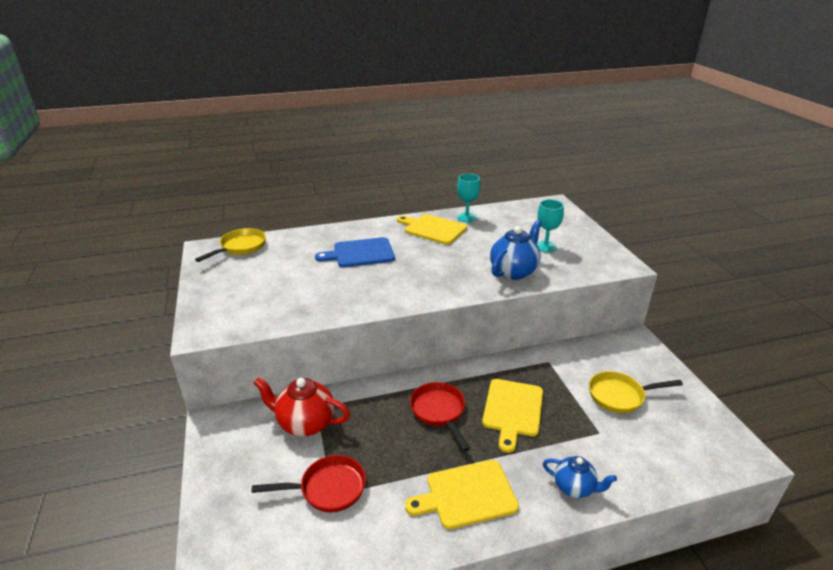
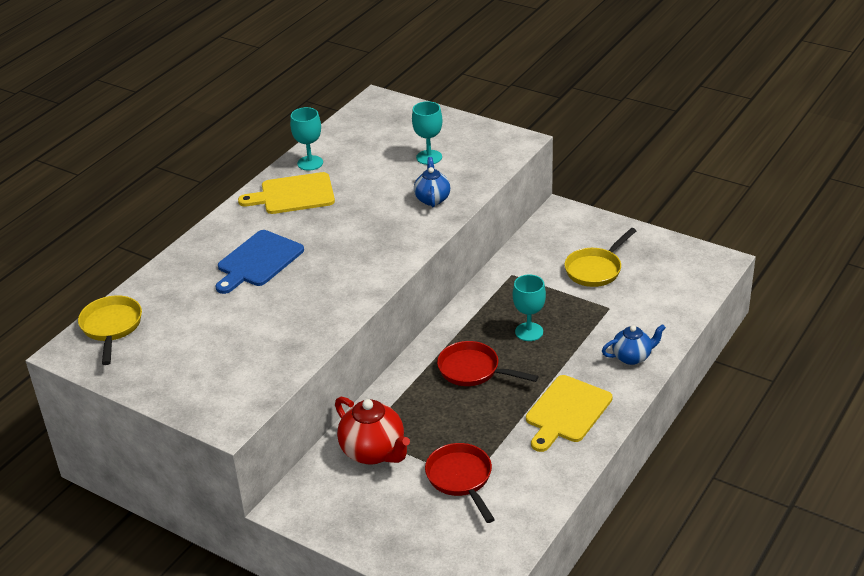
camera: 40 degrees left, 5 degrees up
(305, 423) = (373, 452): red teapot -> red teapot turned 105 degrees counterclockwise
(328, 488) = (461, 479): red pan -> red pan turned 60 degrees counterclockwise
(512, 410) = (529, 332): yellow cutting board -> turquoise goblet
(514, 271) = (432, 199): blue teapot -> blue teapot, size x0.63

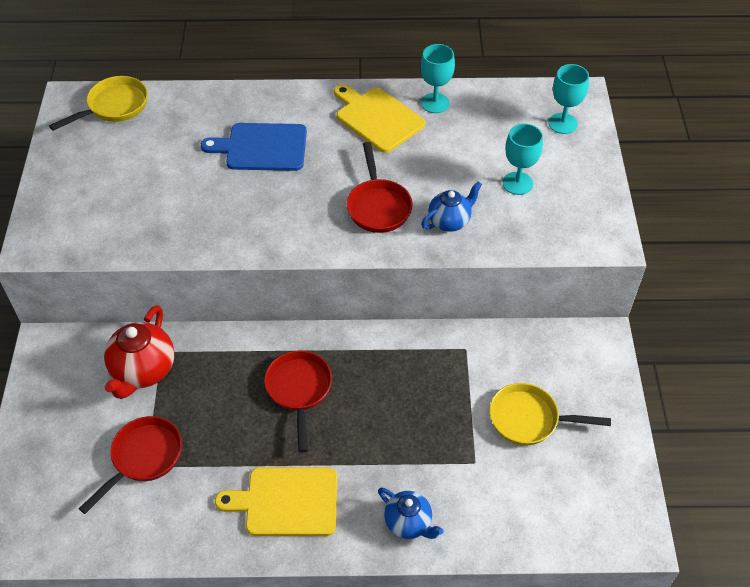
camera: 55 degrees right, 15 degrees up
(383, 225) = (378, 206): none -> red pan
(529, 332) = (386, 408): turquoise goblet -> turquoise goblet (562, 123)

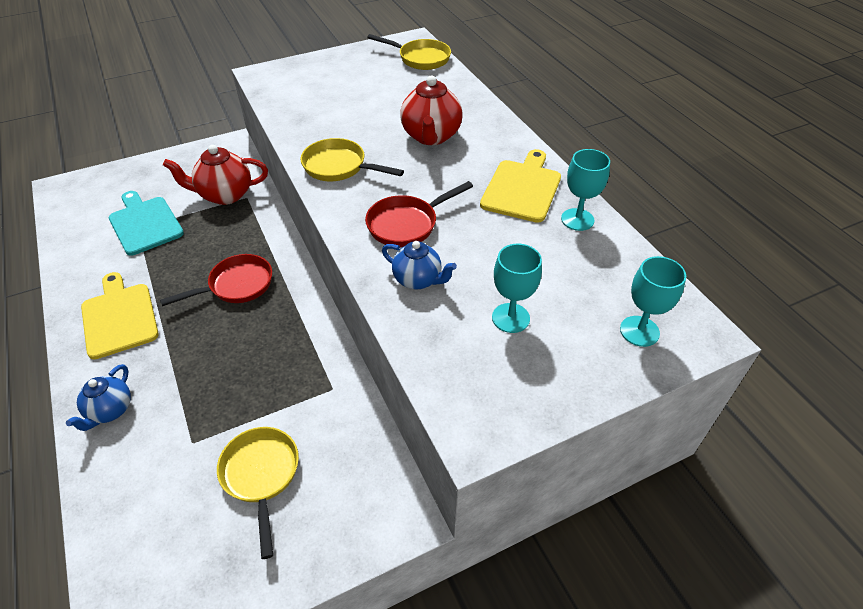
camera: 65 degrees right, 5 degrees down
(143, 458) = (145, 224): red pan -> turquoise cutting board
(262, 147) = (431, 136): blue cutting board -> red teapot
(264, 227) = (339, 167): none -> yellow pan

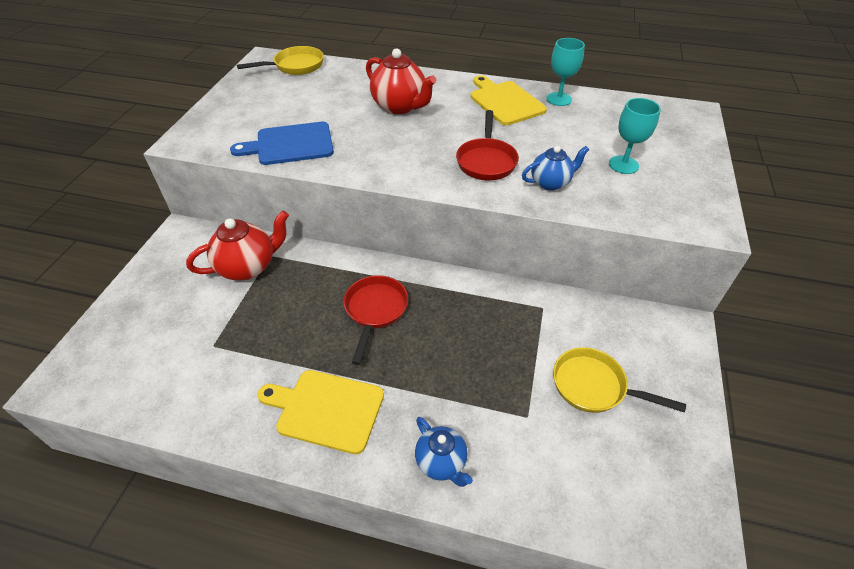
camera: 50 degrees left, 0 degrees up
(145, 224) = (214, 338): turquoise cutting board -> none
(225, 195) = (248, 267): red teapot -> red teapot turned 150 degrees counterclockwise
(310, 117) = (290, 144): none -> blue cutting board
(339, 167) = (379, 160): yellow pan -> none
(639, 331) = (675, 128): turquoise goblet -> none

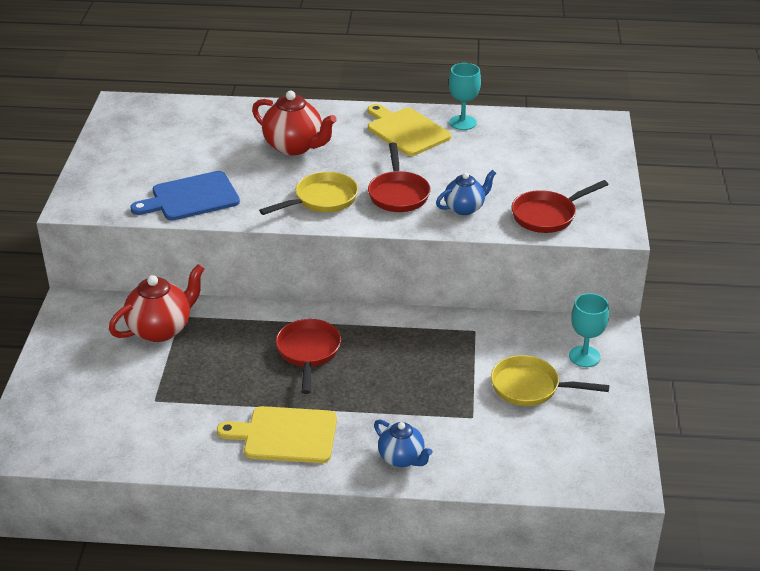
camera: 10 degrees left, 10 degrees down
(295, 66) = (160, 111): yellow pan -> yellow pan (321, 200)
(623, 165) = (533, 184): turquoise goblet -> turquoise goblet (584, 356)
(636, 200) = (547, 215): none -> red pan

